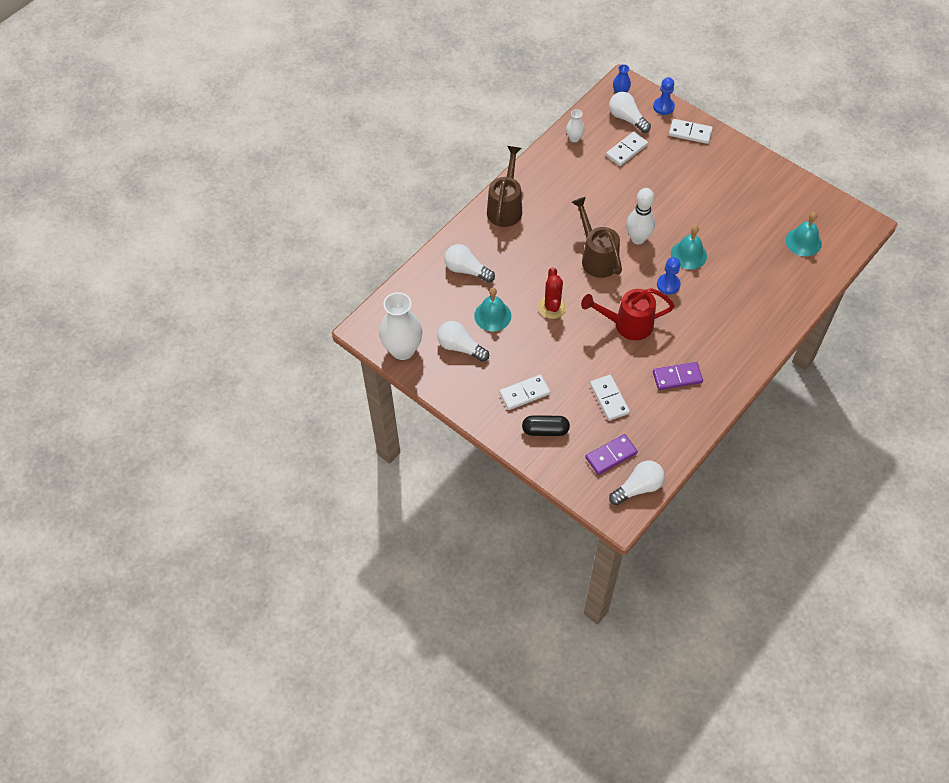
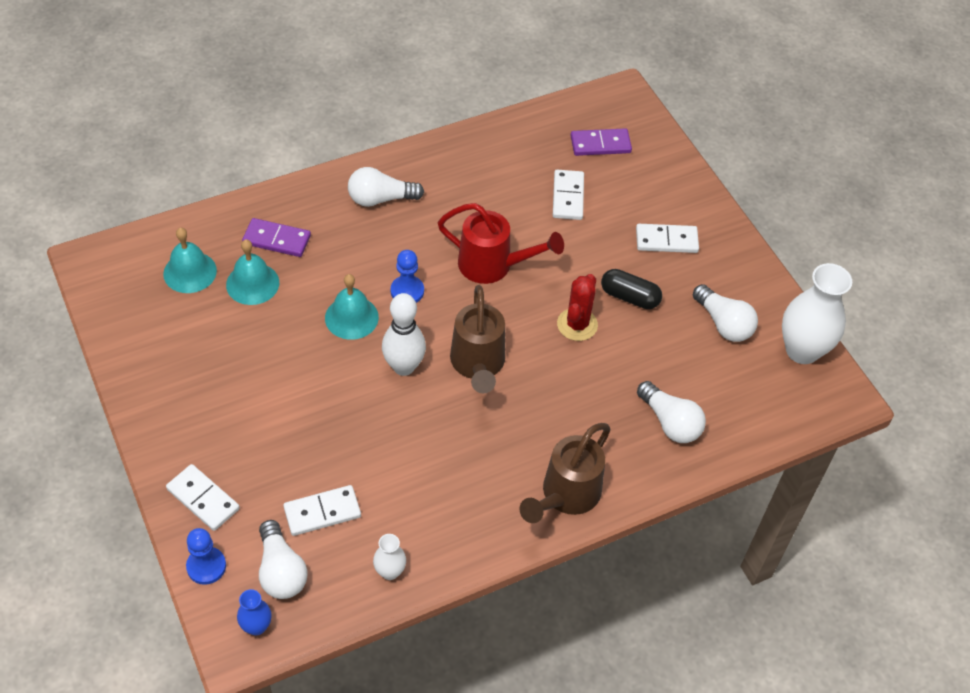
camera: 160 degrees left, 5 degrees down
(492, 315) = (662, 346): turquoise bell -> turquoise bell (252, 283)
(545, 430) = (661, 195): black capsule -> black capsule (629, 297)
(638, 488) = (589, 107): white light bulb -> white light bulb (380, 199)
(677, 377) = (473, 187): purple domino -> purple domino (276, 240)

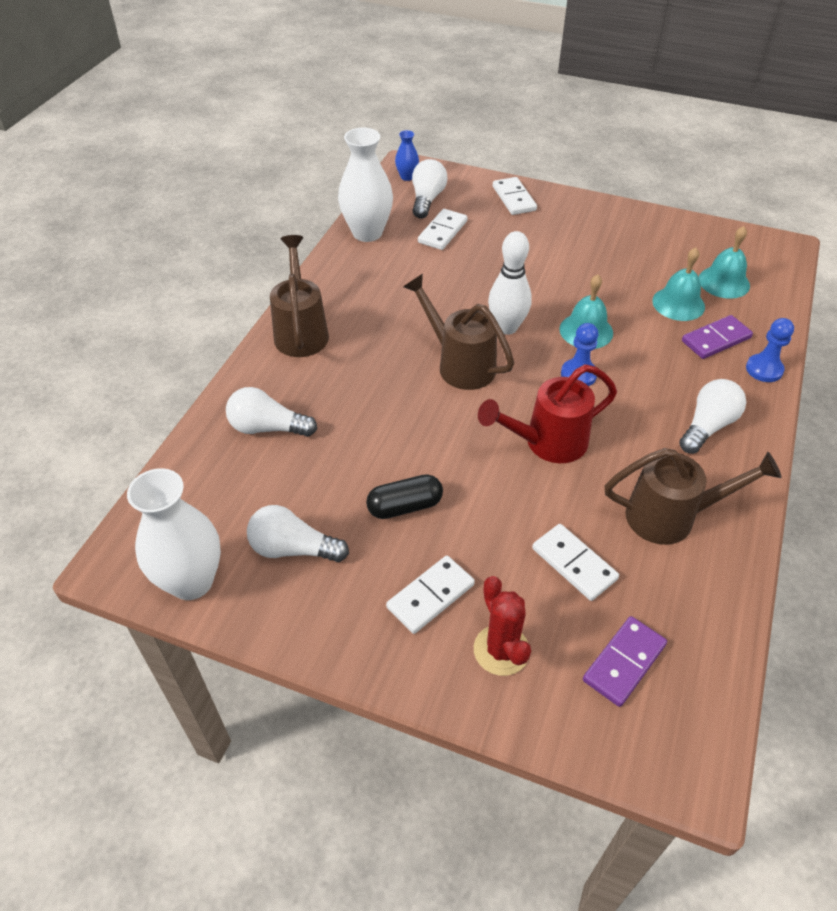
camera: 140 degrees right, 5 degrees down
(203, 499) = (514, 198): white domino -> white domino turned 75 degrees clockwise
(206, 566) = (467, 179): blue pawn -> blue pawn (764, 369)
(281, 571) = (427, 199): white light bulb -> white light bulb turned 75 degrees clockwise
(390, 571) = (367, 233): white vase -> white vase, size x2.08
(481, 176) = (671, 517): none -> brown watering can
(577, 324) = (422, 447): red cactus -> red cactus (501, 650)

